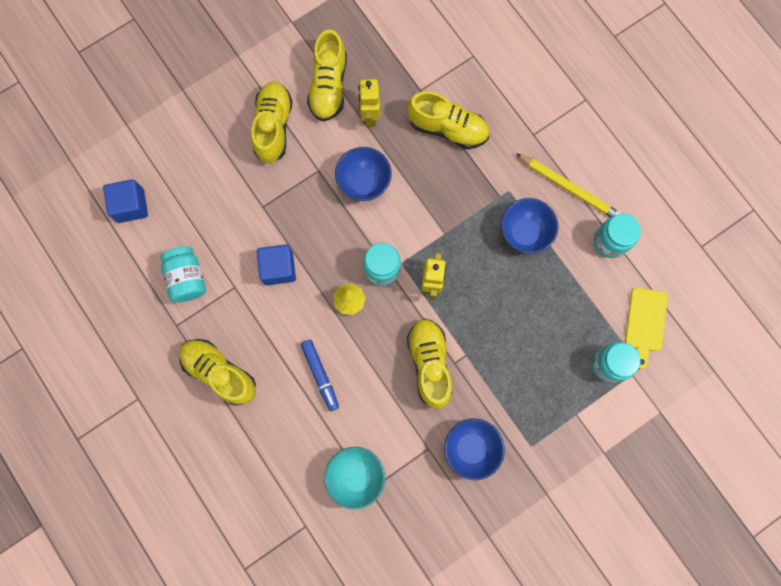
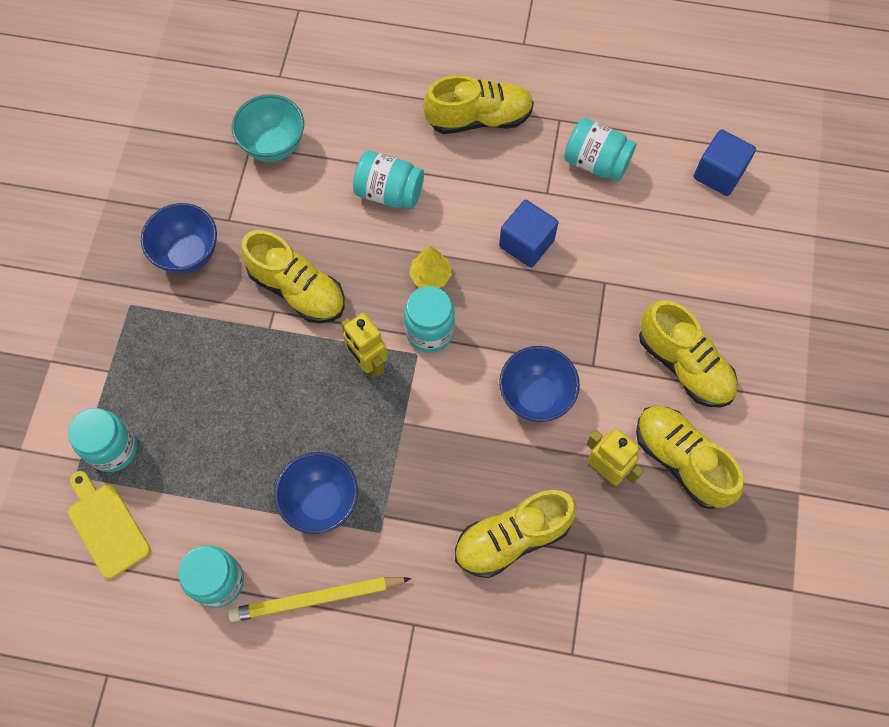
camera: 135 degrees right, 10 degrees down
(320, 375) = (389, 192): blue marker -> turquoise jar

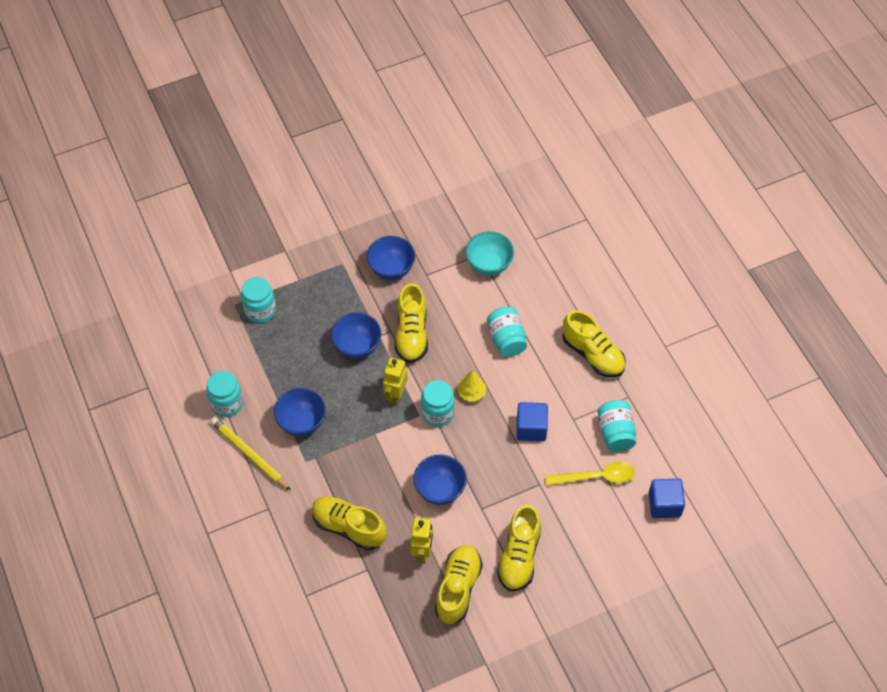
camera: 55 degrees right, 10 degrees down
(106, 526) = (219, 335): yellow cutting board -> none
(264, 364) = (357, 347): none -> blue bowl
(637, 218) = (596, 477): none -> yellow spoon

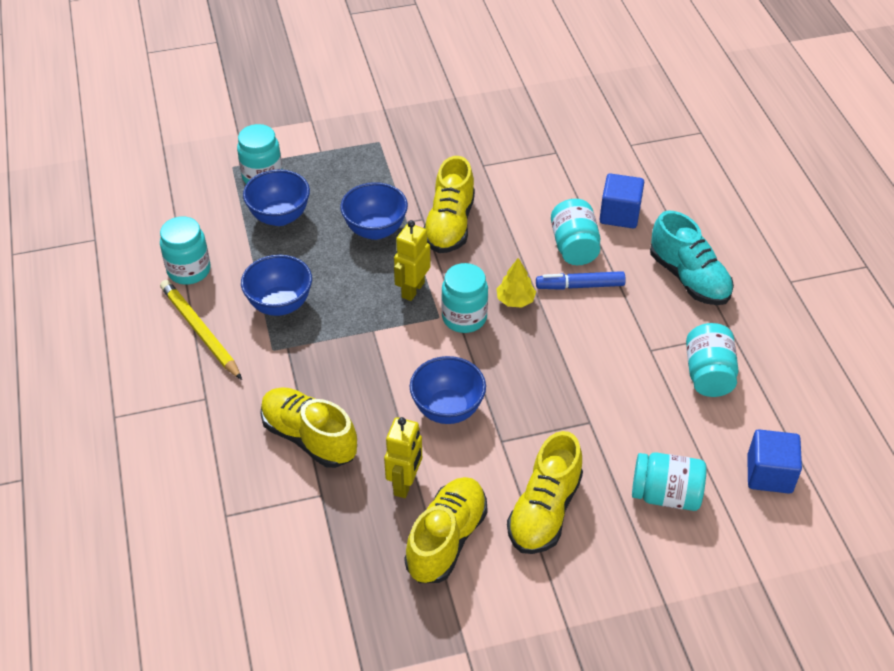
camera: 10 degrees right, 10 degrees down
(391, 269) = (439, 154): blue bowl -> blue bowl (279, 217)
(489, 265) = (566, 165): turquoise bowl -> none
(516, 373) = (580, 286): none -> blue marker
(531, 428) = (590, 353): blue cube -> blue cube (619, 214)
(593, 354) = (689, 278): yellow shoe -> turquoise shoe
(596, 477) = (673, 424): yellow spoon -> none
(598, 531) = (666, 495): none -> turquoise jar

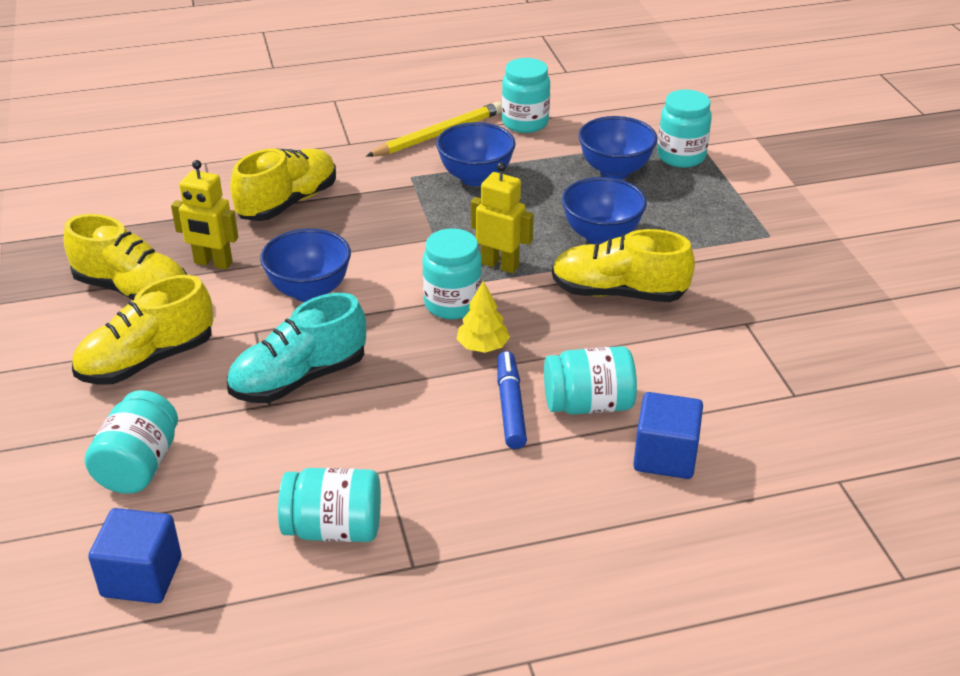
camera: 90 degrees right, 10 degrees down
(544, 511) = (147, 361): yellow shoe -> yellow shoe turned 60 degrees counterclockwise
(689, 278) = (530, 525): turquoise shoe -> turquoise shoe (299, 379)

